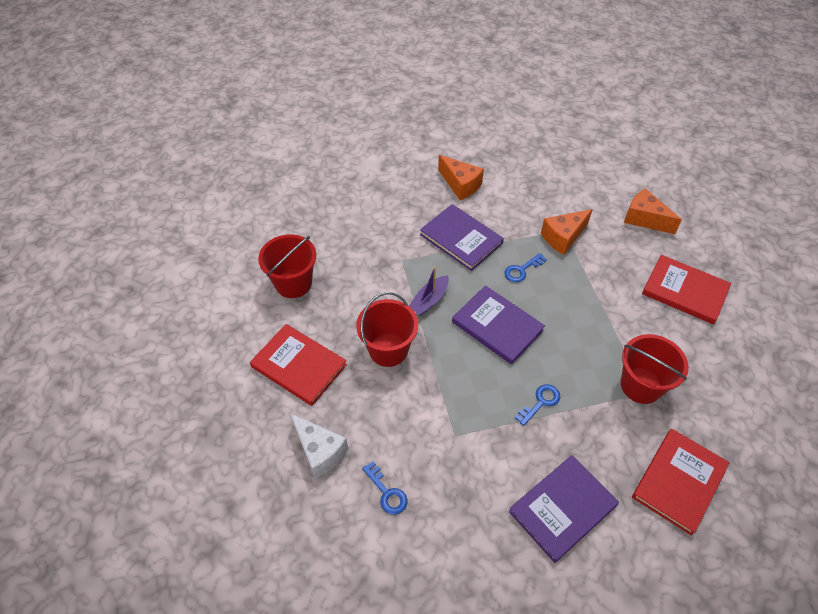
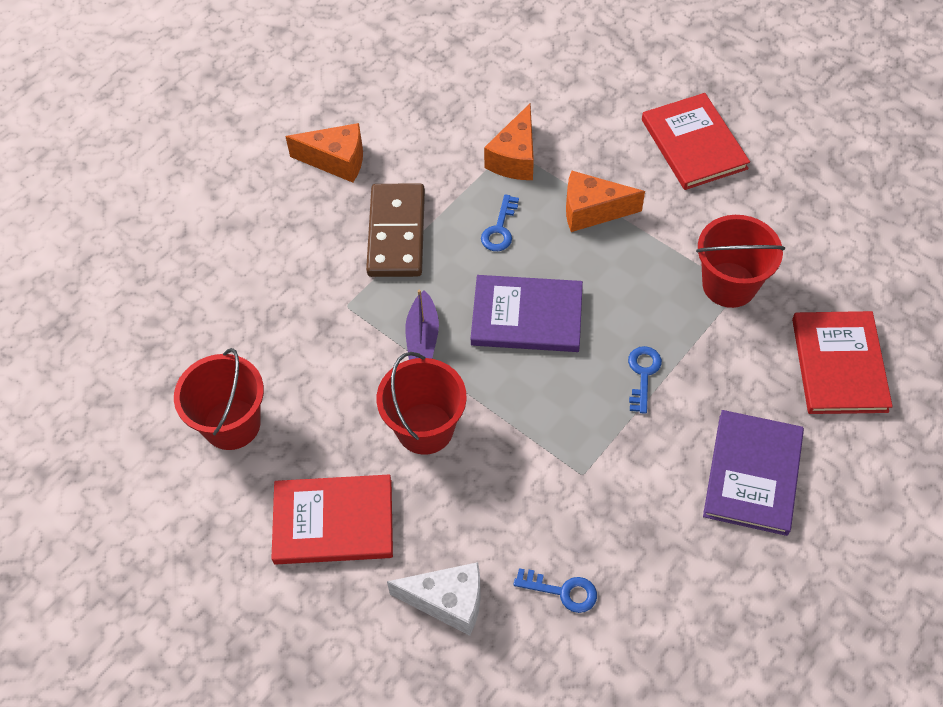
camera: 35 degrees left, 5 degrees up
(461, 239) = (396, 233): purple book -> brown domino
(644, 219) = (588, 79): orange cheese -> orange cheese (592, 211)
(685, 291) = (694, 144): red book -> red book turned 75 degrees clockwise

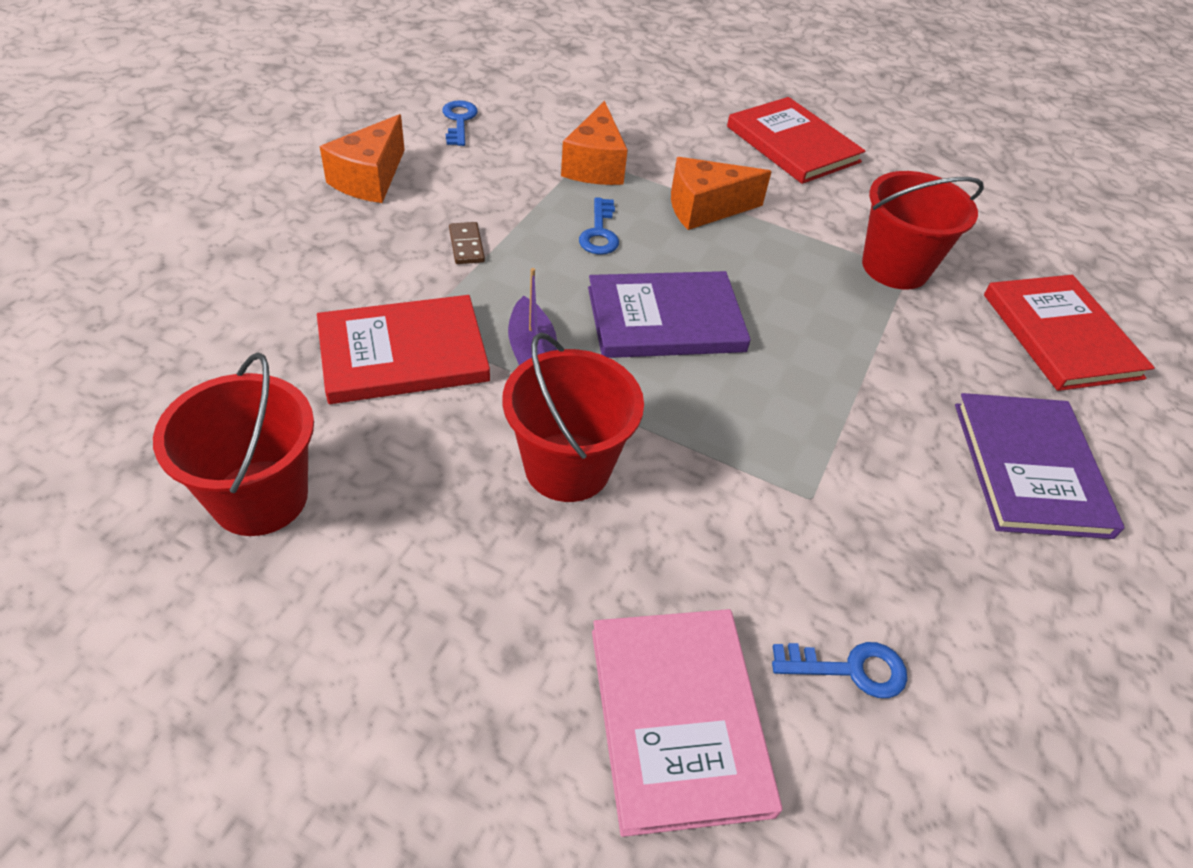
camera: 20 degrees left, 10 degrees down
(333, 521) = (455, 619): red book -> red book (403, 353)
(336, 161) = (370, 179): orange cheese -> orange cheese turned 120 degrees clockwise
(396, 233) = (466, 245): brown domino -> brown domino, size x0.41
(448, 602) = (678, 719): white cheese -> pink book
(643, 374) = (838, 369): blue key -> blue key (459, 121)

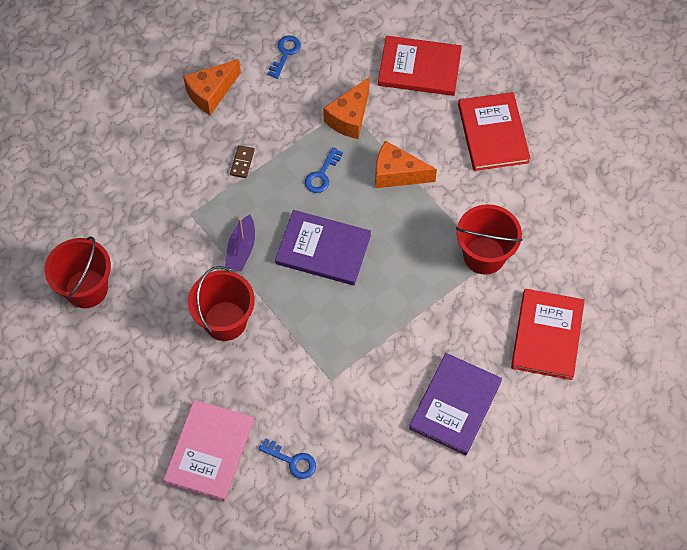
camera: 30 degrees right, 15 degrees up
(403, 353) = (178, 228): red book -> red book (419, 68)

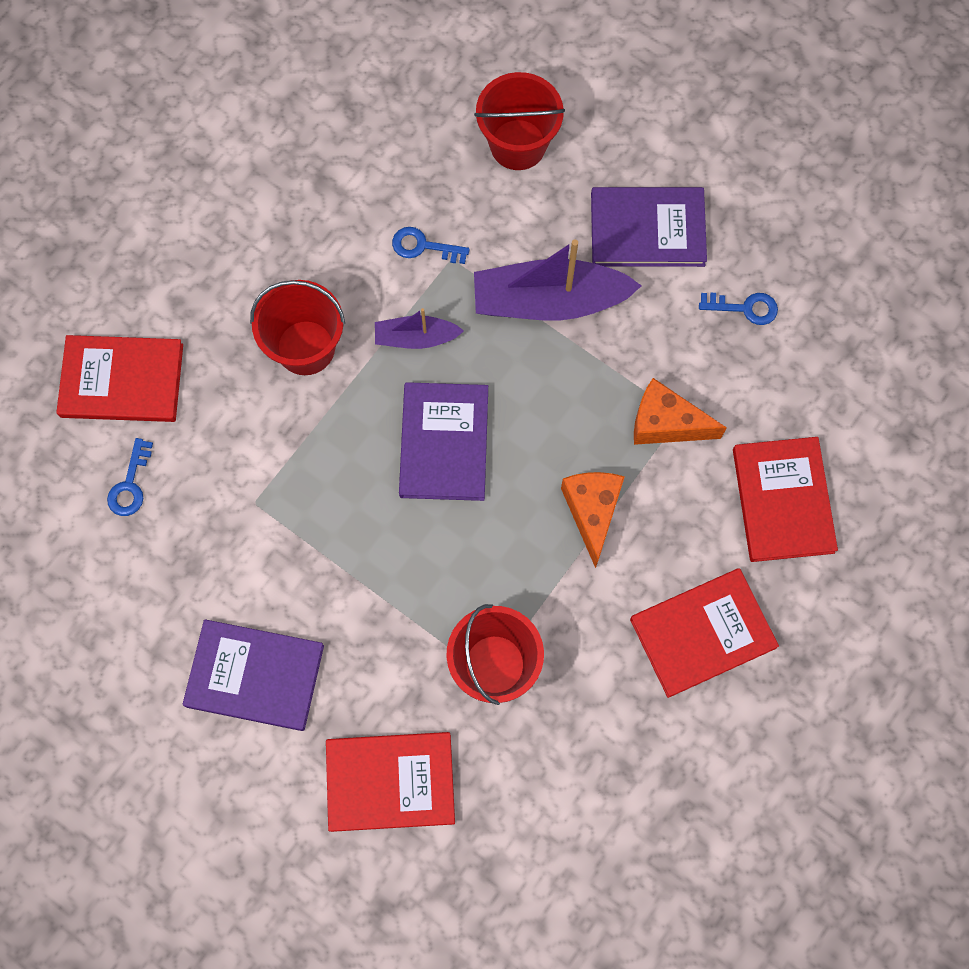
camera: 75 degrees right, 10 degrees up
(86, 289) = (309, 168): red bucket -> red bucket (518, 144)
(209, 451) = (122, 380): pink book -> red book
(211, 93) = (647, 229): orange cheese -> purple book
(242, 162) = (549, 301): brown domino -> purple boat
(322, 175) = (560, 410): blue key -> blue key (423, 246)

